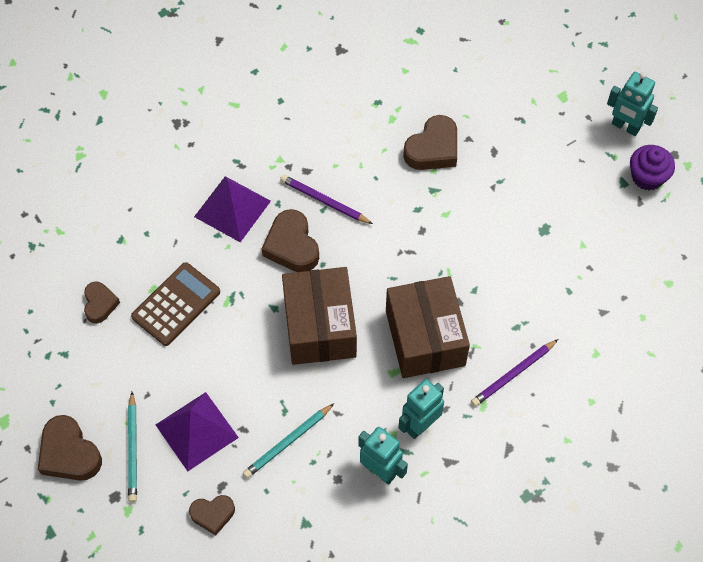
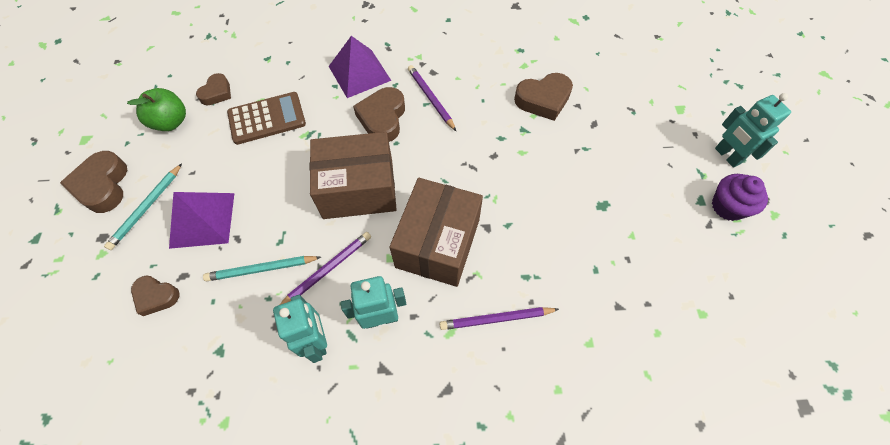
camera: 30 degrees right, 0 degrees up
(79, 358) = (171, 122): none -> green apple
(319, 326) = (358, 188): brown box -> brown box turned 60 degrees clockwise
(346, 411) = (327, 270): none -> purple pencil

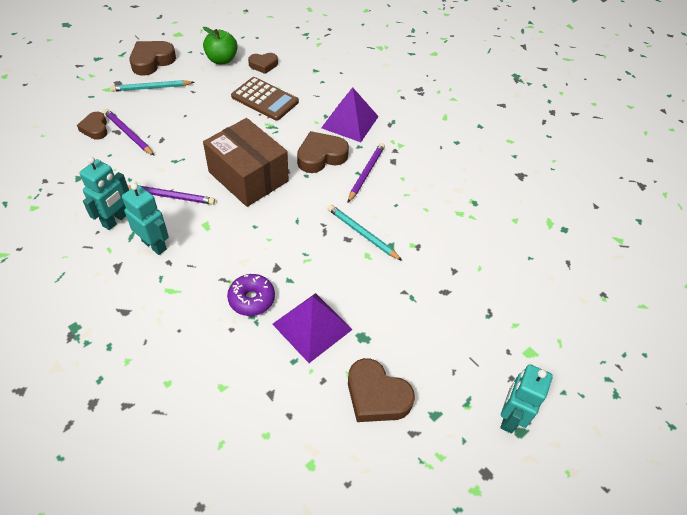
camera: 50 degrees right, 10 degrees down
(202, 220) = (162, 116): purple pyramid -> purple pyramid (312, 326)
(262, 269) = (148, 164): turquoise pencil -> turquoise pencil (362, 233)
(438, 243) = (238, 245): brown box -> none
(496, 319) = (200, 313): purple pencil -> purple pencil (128, 134)
(508, 266) = (251, 299): none -> purple donut
(543, 100) = (435, 244): brown heart -> brown heart (376, 396)
(728, 206) = (448, 441): purple cupcake -> none

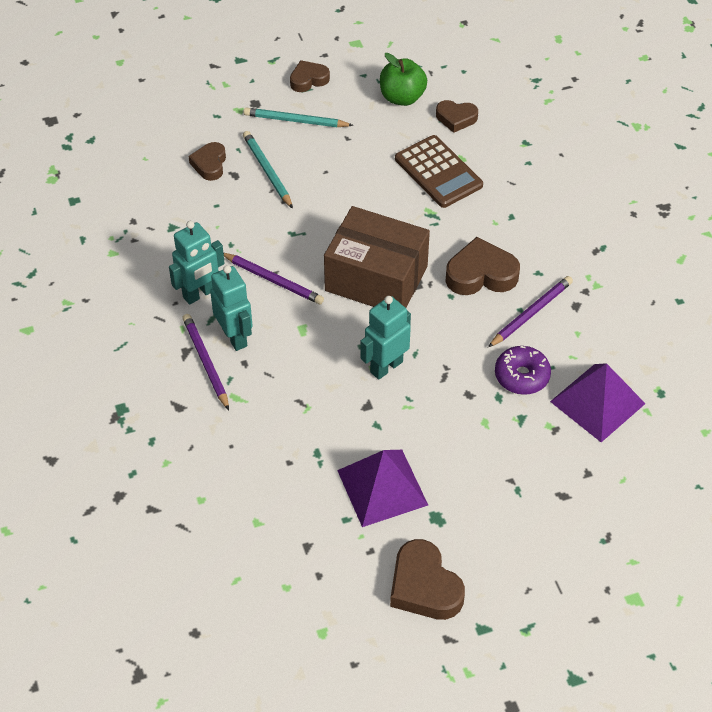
camera: 25 degrees right, 0 degrees up
(128, 134) = (247, 181): purple pencil -> purple pencil (206, 362)
(152, 61) = (308, 79): brown heart -> brown heart, size x0.62
(248, 176) = (376, 278): brown box -> brown box turned 45 degrees counterclockwise
(251, 299) = (324, 434): purple donut -> purple donut (521, 376)
(350, 122) = (541, 234): purple pyramid -> purple pyramid (597, 402)
(362, 233) = (490, 393): turquoise pencil -> turquoise pencil (267, 171)
(509, 417) = (570, 660): turquoise robot -> turquoise robot (386, 367)

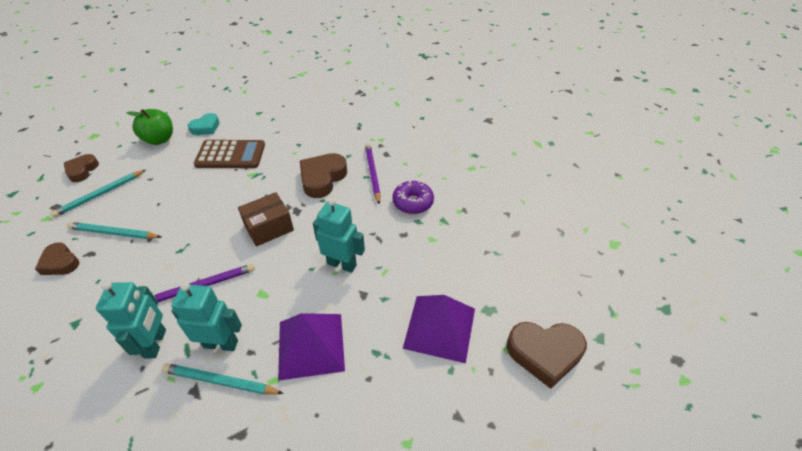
camera: 55 degrees left, 5 degrees down
(206, 362) = (221, 381): purple pencil -> turquoise pencil
(376, 278) = (269, 227): brown box -> brown box, size x0.58
(386, 367) = (342, 264): turquoise robot -> turquoise robot turned 120 degrees clockwise
(456, 118) = (206, 127): brown heart -> turquoise heart
(597, 402) = (460, 181): purple pyramid -> purple pyramid (311, 345)

